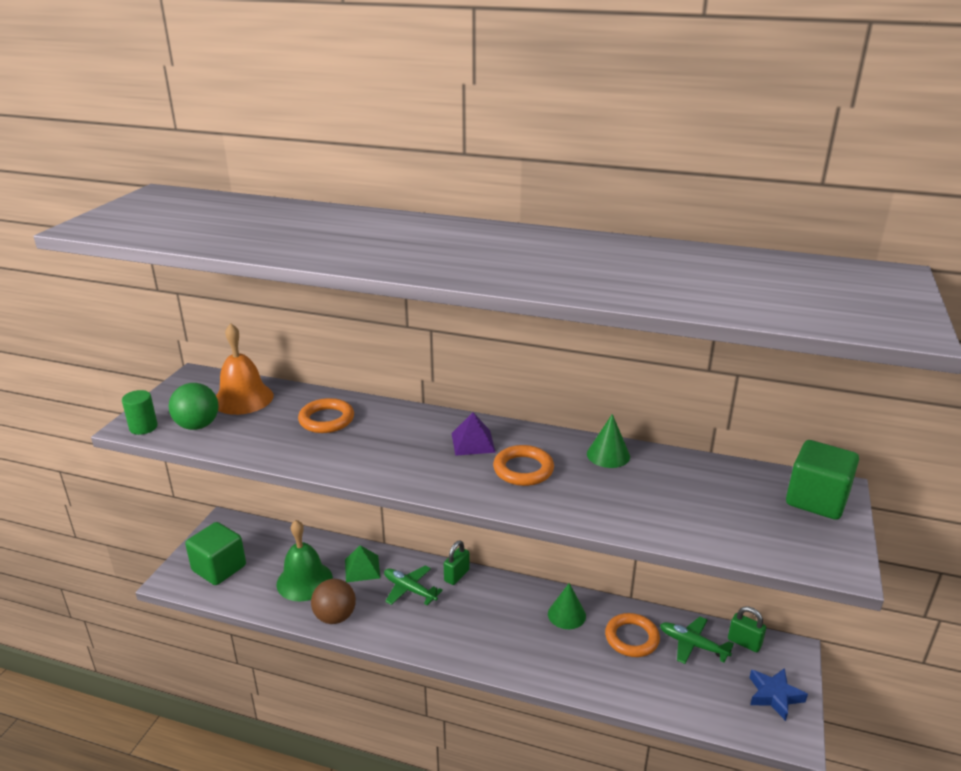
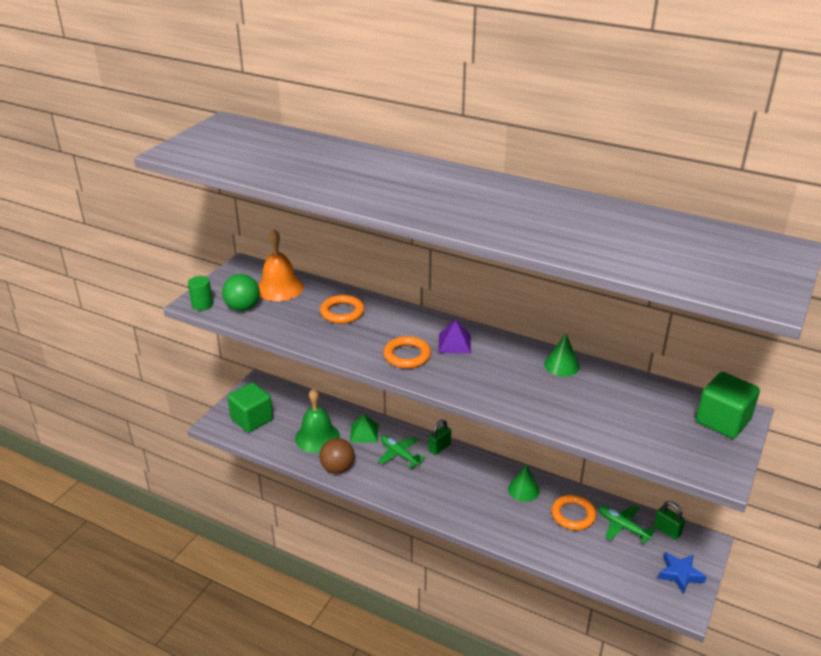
camera: 10 degrees right, 5 degrees up
(523, 469) = (489, 370): orange ring -> orange ring (407, 355)

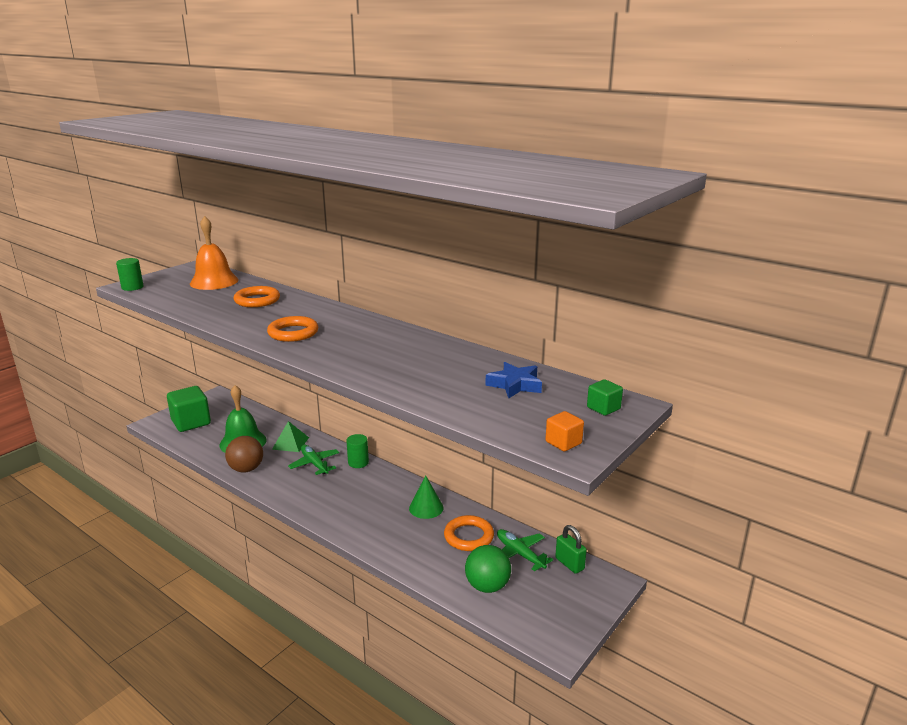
camera: 10 degrees right, 10 degrees down
(243, 307) = (167, 291): green ball -> green ball (487, 586)
(439, 448) = (358, 462): green padlock -> green cylinder
(454, 343) = (349, 328): purple pyramid -> none
(561, 365) = (449, 351): green cone -> none
(680, 574) = (566, 609): blue star -> blue star (515, 385)
(708, 464) = (563, 443): none -> orange cube
(722, 421) = (603, 408): green cube -> green cube, size x0.49

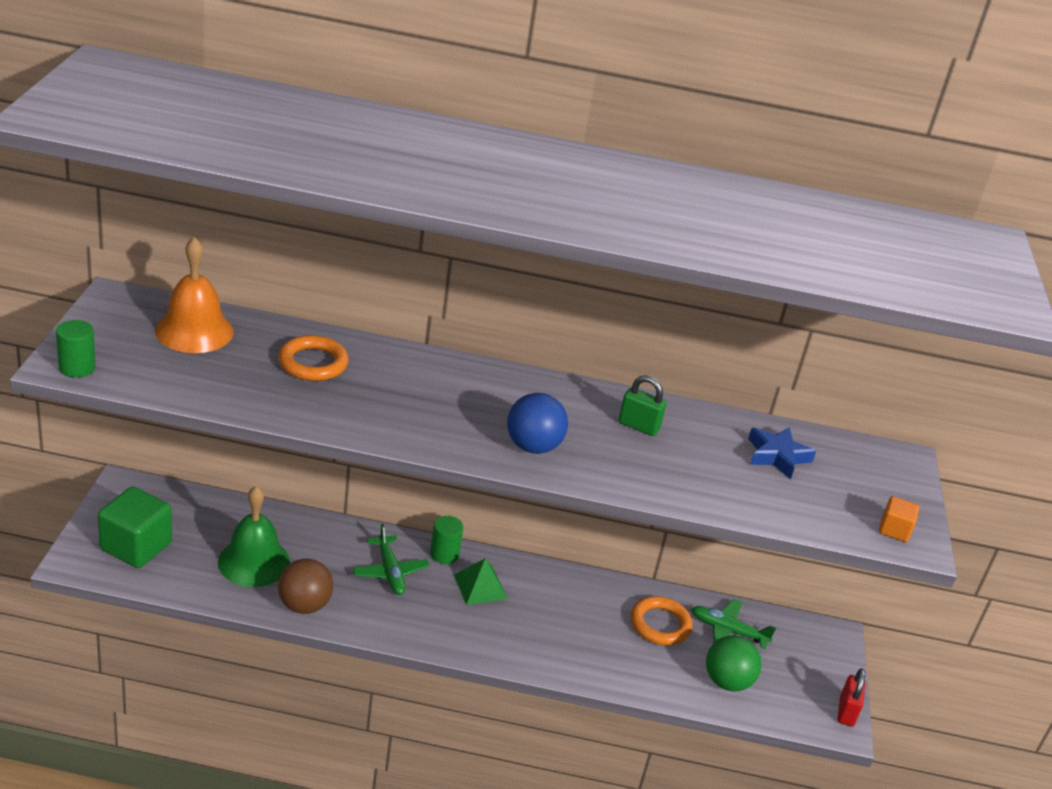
camera: 35 degrees left, 10 degrees up
(290, 443) = (324, 546): green pyramid -> green pyramid (480, 586)
(293, 333) = (441, 421): orange ring -> none
(315, 464) = (390, 572): green plane -> green plane turned 135 degrees counterclockwise
(334, 352) = (533, 447): none -> blue ball
(426, 508) = (583, 599): green cone -> none
(569, 564) = (783, 627): green padlock -> green padlock (638, 426)
(573, 637) = (846, 712): none -> red padlock
(603, 408) = (885, 471): green cube -> none

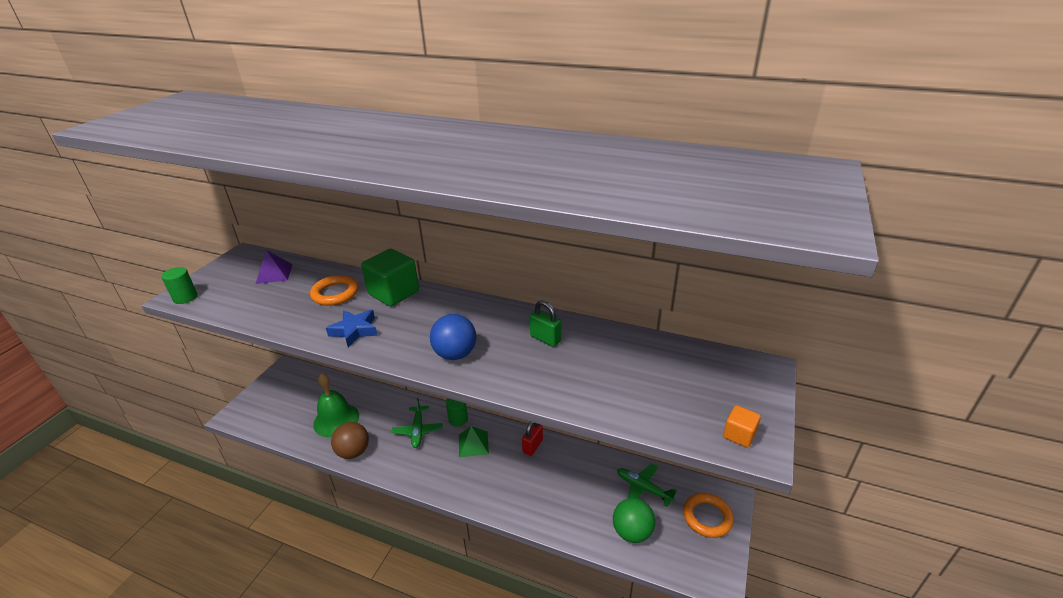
camera: 20 degrees right, 0 degrees up
(136, 546) = (272, 407): green cube -> green cube (394, 293)
(194, 331) = (274, 274): orange bell -> purple pyramid
(660, 624) = (592, 480): orange ring -> orange ring (707, 517)
(777, 456) = (651, 364): blue star -> blue star (355, 330)
(846, 712) = (726, 568): red padlock -> red padlock (532, 446)

